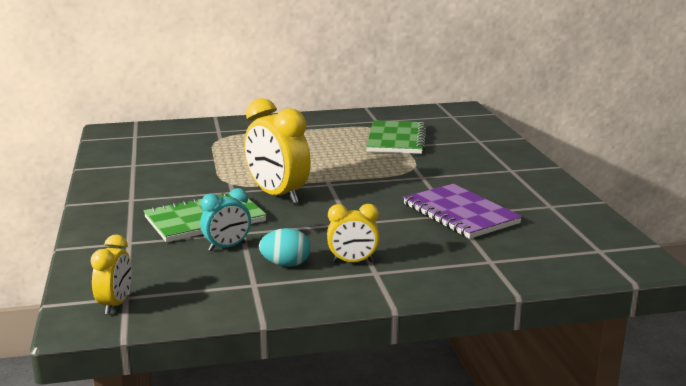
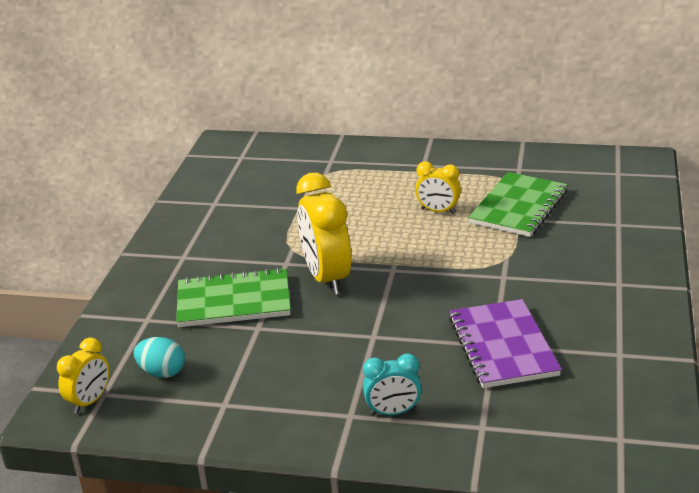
camera: 25 degrees right, 10 degrees up
(227, 247) = (231, 346): turquoise clock -> turquoise clock (393, 412)
(286, 264) = (270, 383): turquoise egg -> turquoise egg (162, 372)
(353, 262) = (337, 395): yellow clock -> yellow clock (438, 211)

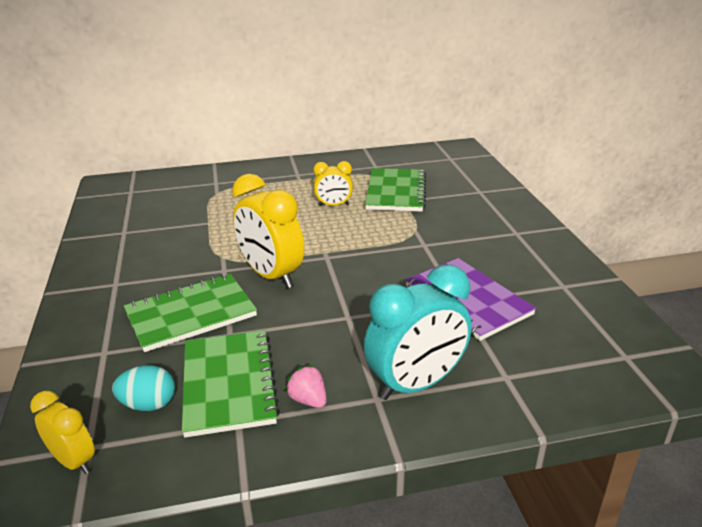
camera: 25 degrees left, 0 degrees up
(90, 401) = (74, 461): yellow clock -> yellow clock turned 60 degrees counterclockwise
(233, 371) = (229, 384): none -> green notebook
(291, 401) = (308, 400): none -> pink strawberry
(393, 412) = (416, 384): turquoise clock -> turquoise clock, size x1.81

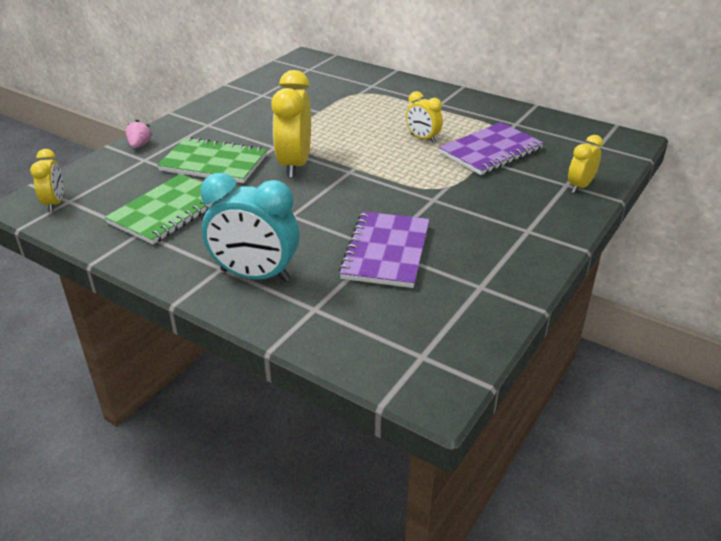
camera: 45 degrees right, 5 degrees up
(149, 404) = (120, 198): turquoise egg -> none
(308, 400) = (188, 244): pink strawberry -> pink strawberry (139, 145)
(396, 192) = (490, 151): green notebook -> purple notebook
(489, 189) = (580, 186): none -> yellow clock

